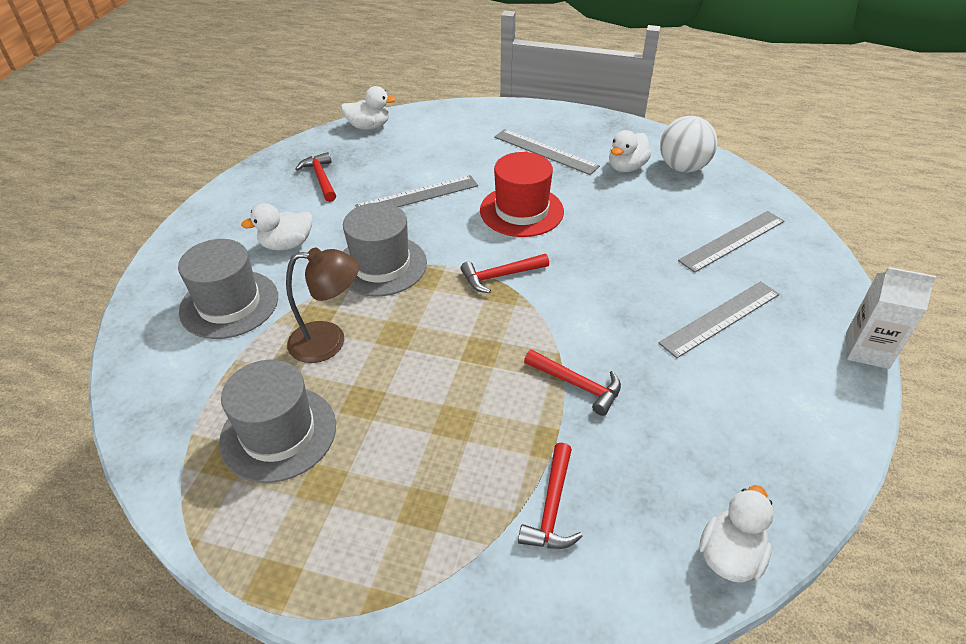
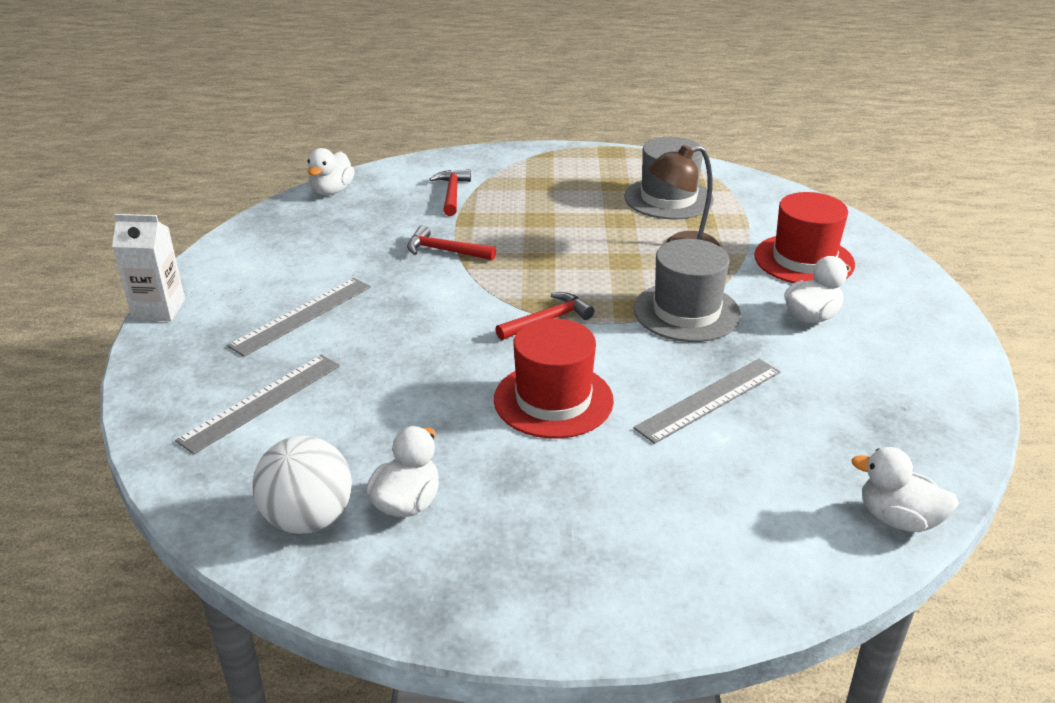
camera: 165 degrees right, 10 degrees down
(229, 304) = (804, 260): grey hat -> red hat
(321, 178) = (867, 404): red hammer -> none
(369, 126) = (898, 519): white duck -> white duck turned 45 degrees clockwise
(545, 151) = (553, 514): grey ruler -> none

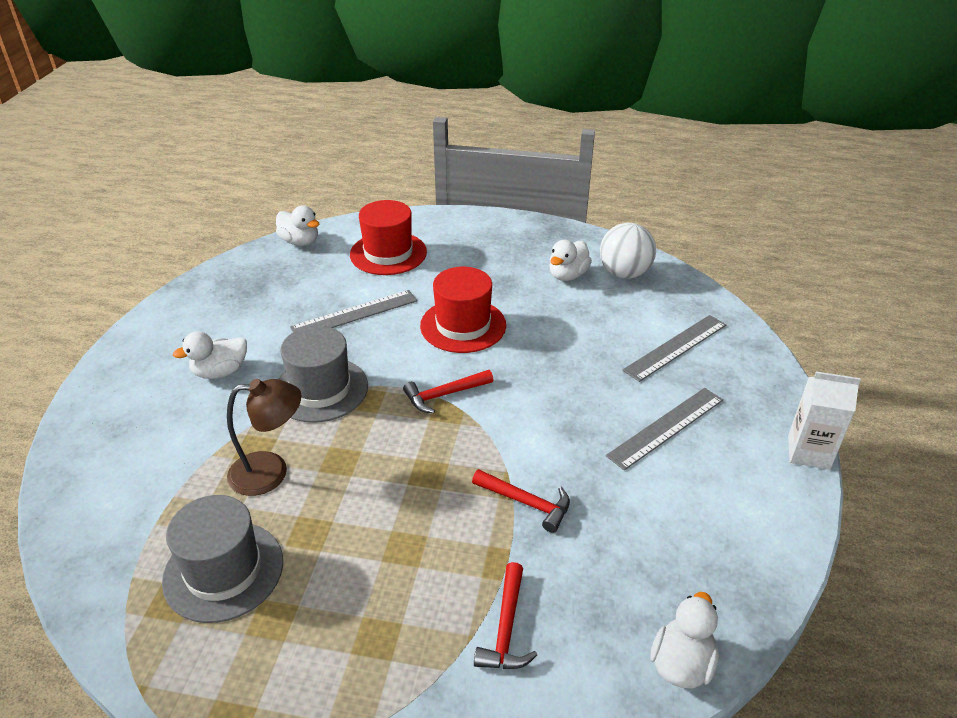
camera: 170 degrees left, 5 degrees up
(804, 260) = (163, 438): red hat -> red hat (388, 253)

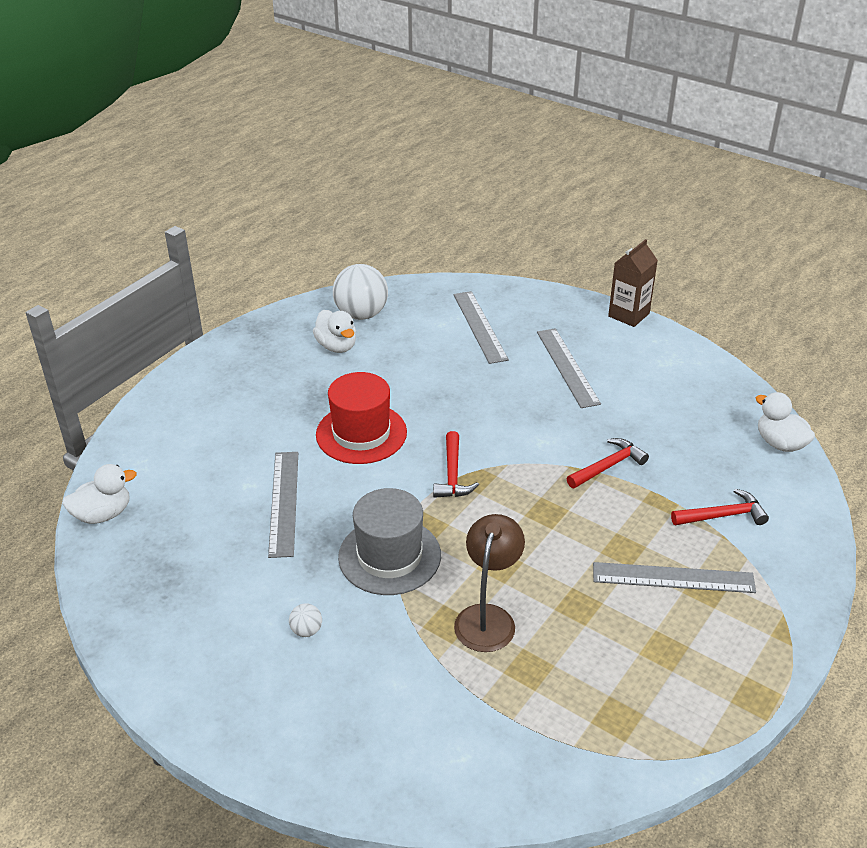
camera: 65 degrees left, 0 degrees up
(220, 372) = (306, 630): white duck -> white ball
(223, 571) = (596, 674): grey hat -> none
(381, 602) = (673, 577): none -> grey ruler
(388, 253) = (194, 450): red hat -> none
(506, 628) = (723, 515): red hammer -> red hammer turned 45 degrees counterclockwise
(808, 452) = (628, 315): white carton -> brown carton

